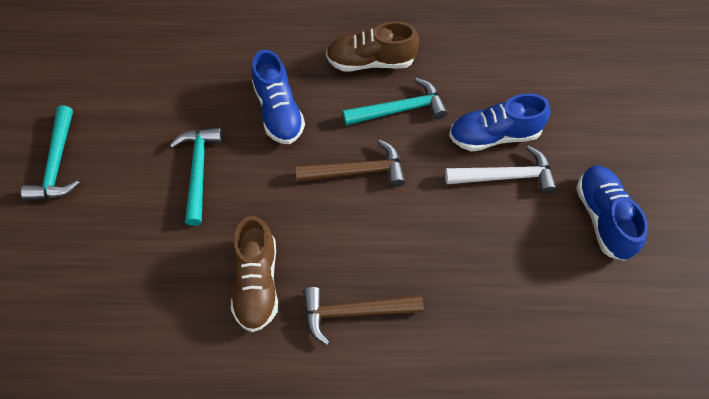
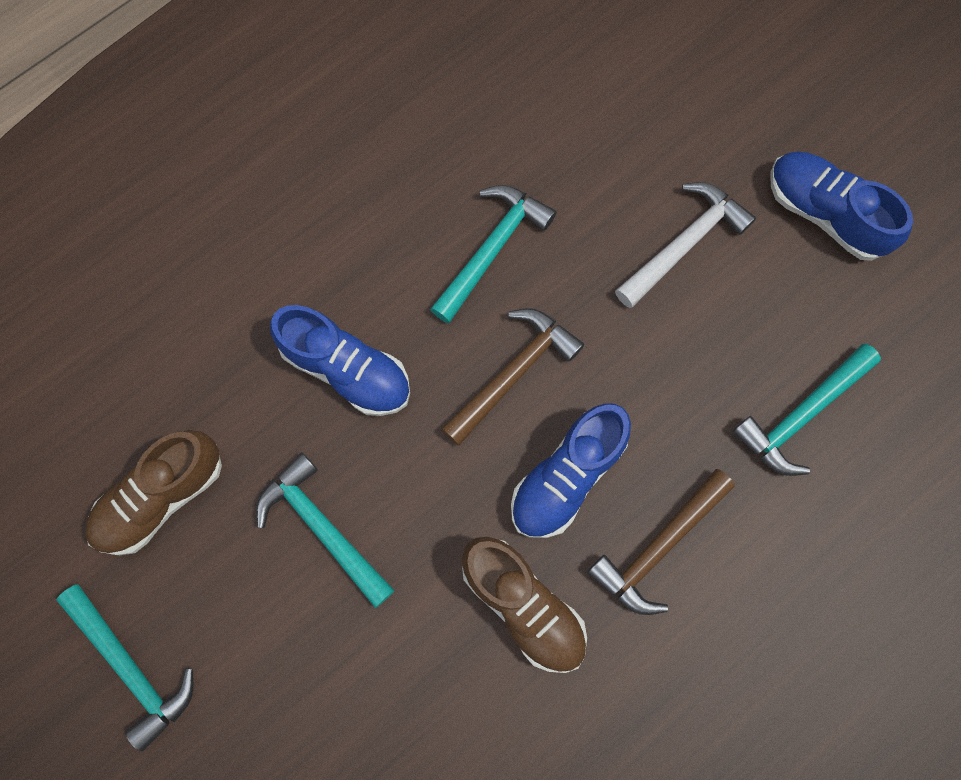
camera: 40 degrees left, 15 degrees up
(371, 62) = (398, 208): brown shoe -> brown shoe (161, 497)
(494, 135) = (629, 198): blue shoe -> blue shoe (567, 476)
(498, 308) = (802, 414): none -> turquoise hammer

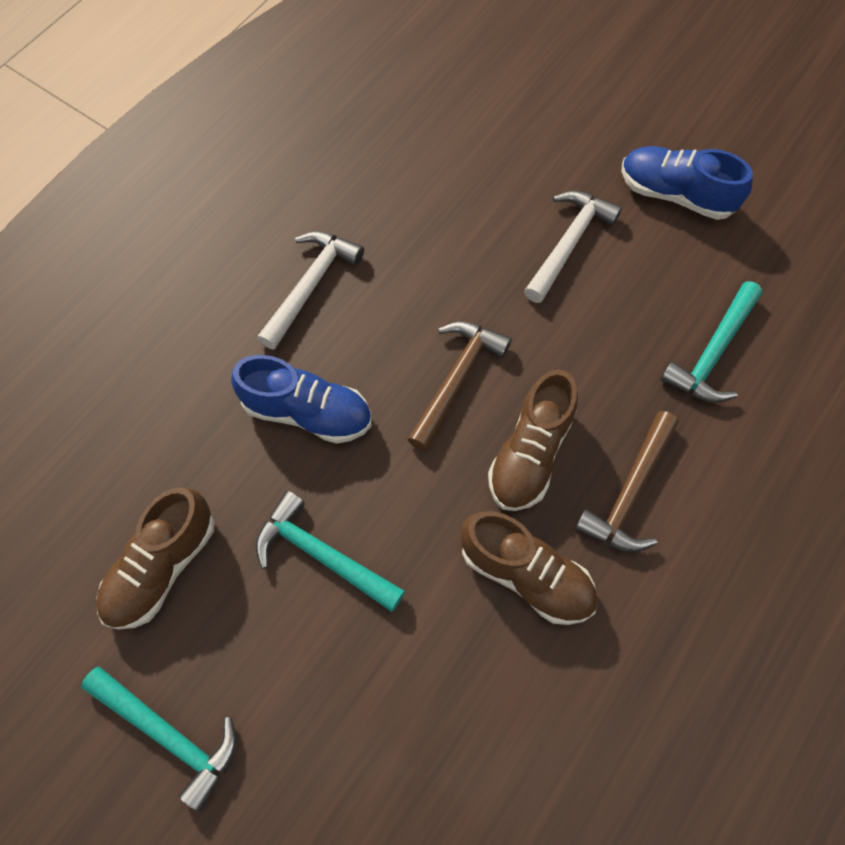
camera: 15 degrees left, 10 degrees down
(386, 224) = (310, 286): none -> white hammer
(492, 249) = (408, 285): turquoise hammer -> none
(567, 476) = (530, 453): blue shoe -> brown shoe

